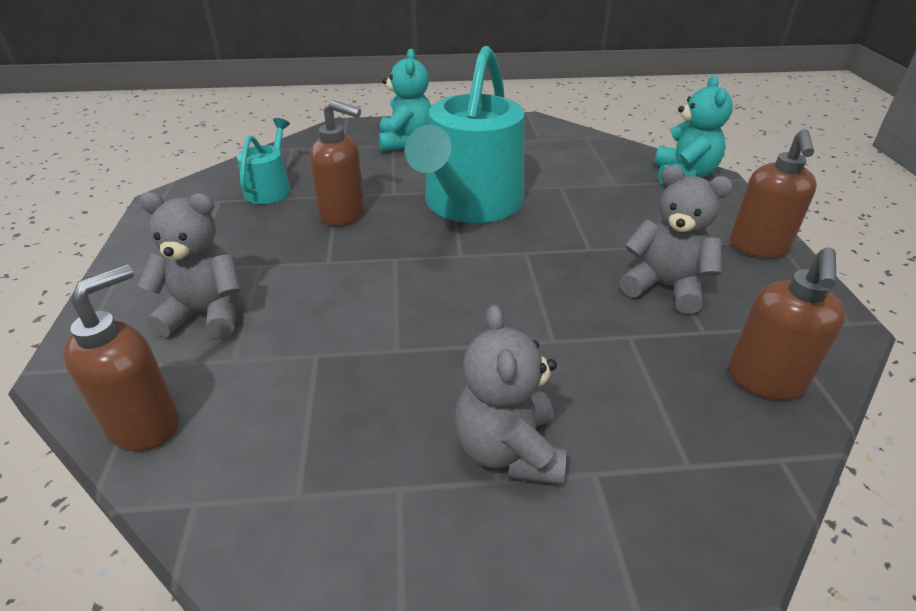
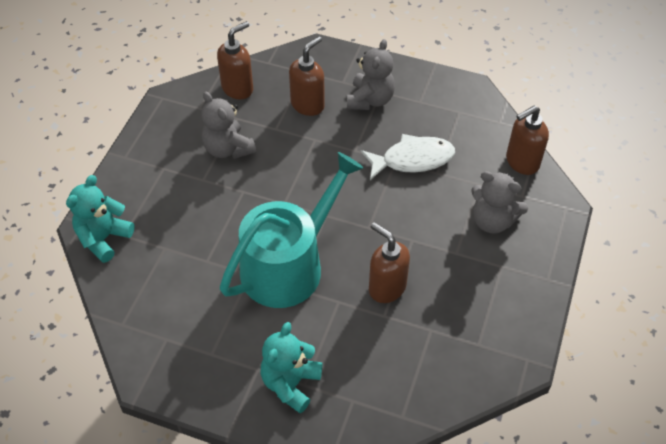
camera: 155 degrees left, 15 degrees up
(270, 188) = (435, 346): turquoise watering can -> none
(367, 361) = (412, 159): none -> white fish
(758, 247) = (143, 155): brown soap dispenser -> brown soap dispenser (308, 104)

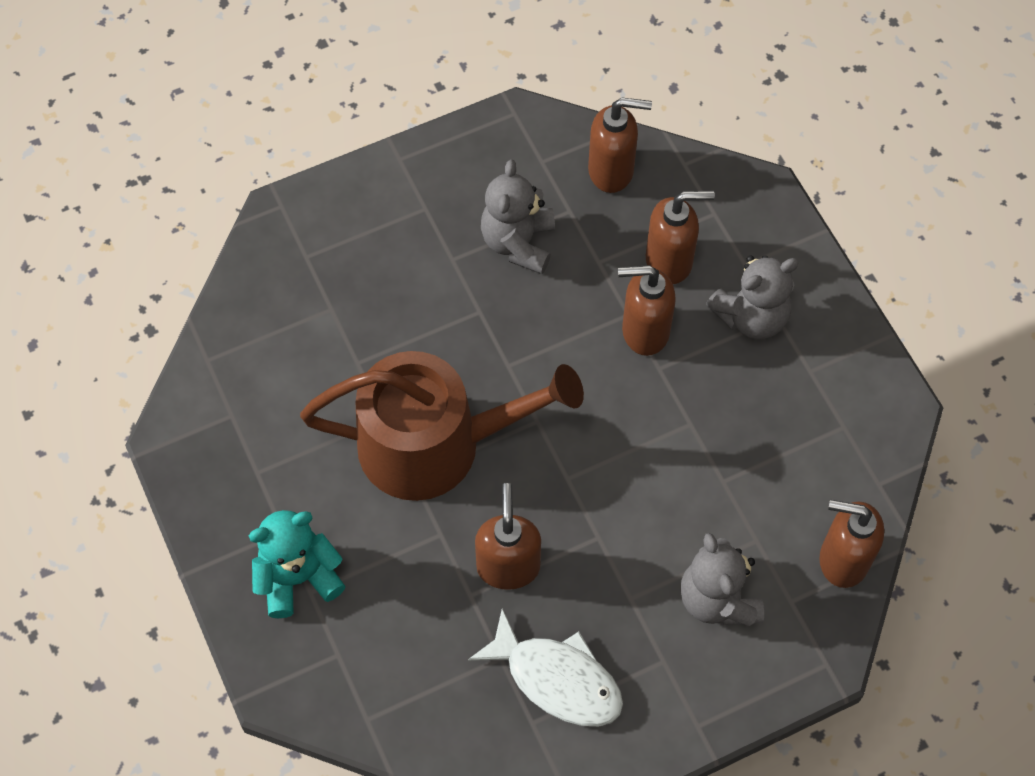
camera: 45 degrees right, 10 degrees up
(104, 238) = (283, 243): turquoise teddy bear -> none
(289, 265) = (435, 444): turquoise watering can -> brown watering can
(330, 140) = (644, 331): none -> brown soap dispenser
(412, 159) = (713, 439): white fish -> white fish (557, 679)

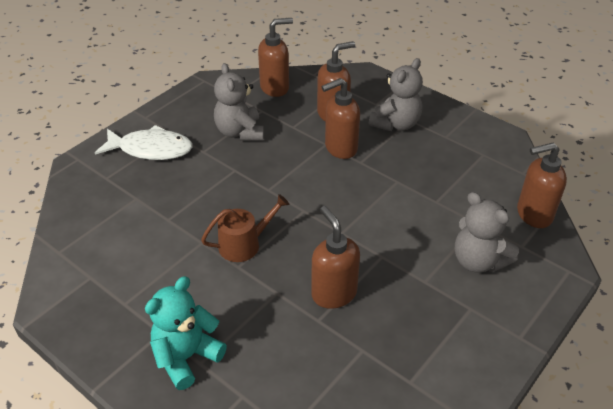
camera: 25 degrees left, 20 degrees down
(435, 444) = (244, 244): brown watering can -> brown watering can, size x0.47
(557, 679) = (409, 347): white fish -> white fish (151, 149)

